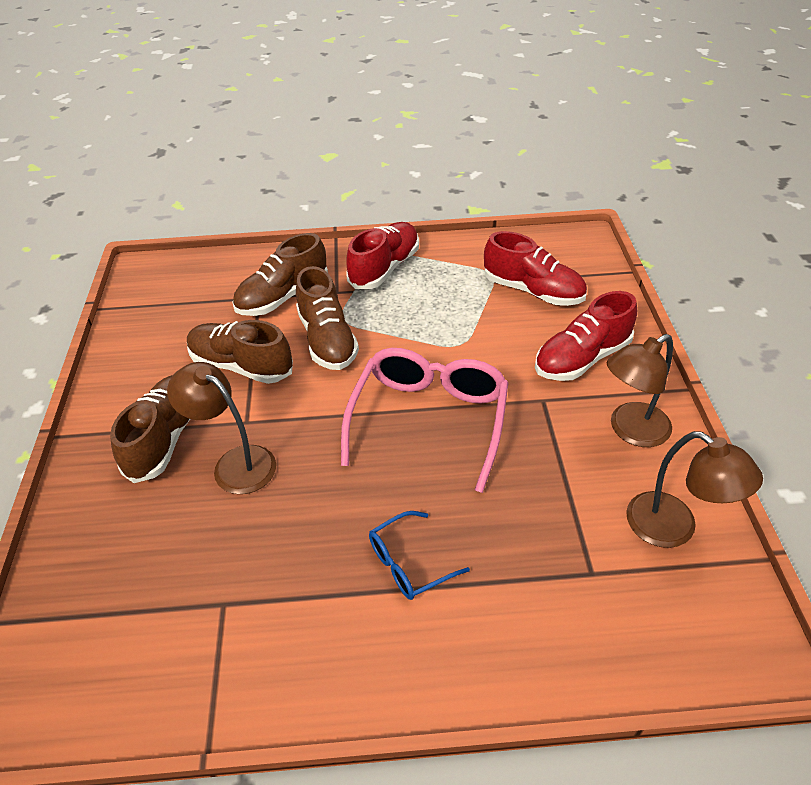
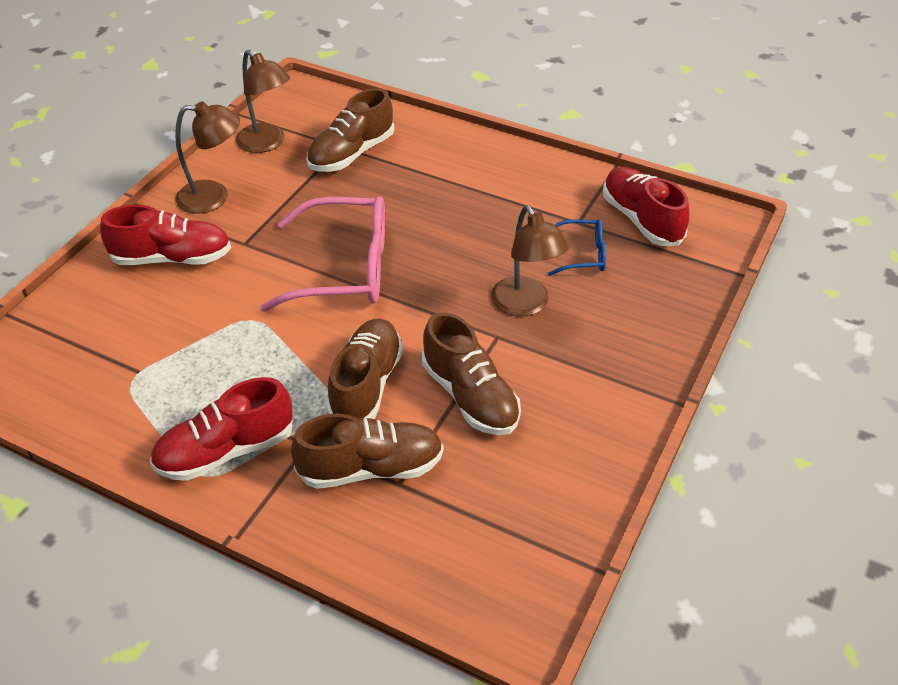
camera: 150 degrees left, 0 degrees up
(165, 438) = (577, 354): brown shoe -> brown shoe (351, 154)
(408, 564) = (444, 193): blue glasses -> blue glasses (583, 255)
(429, 419) = (345, 269): pink glasses -> pink glasses turned 135 degrees counterclockwise
(533, 291) = (120, 339): red shoe -> red shoe (641, 220)
(673, 528) = (267, 143): brown lamp -> brown lamp turned 150 degrees clockwise

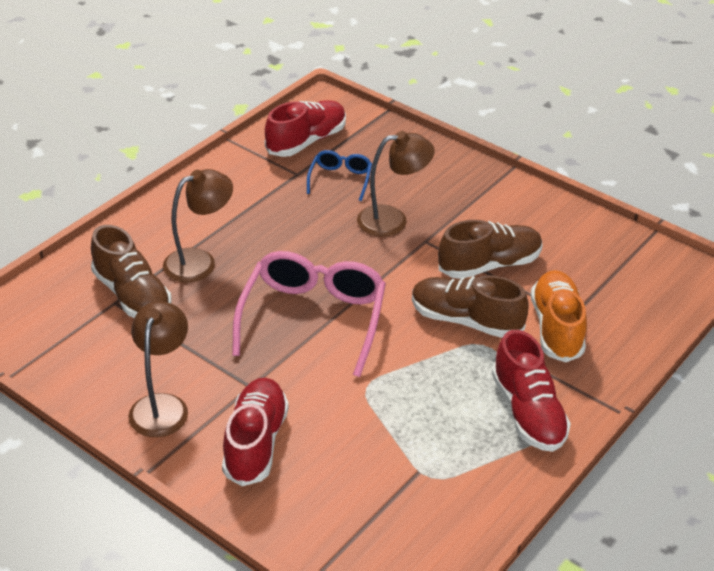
camera: 80 degrees left, 5 degrees down
(267, 143) = (81, 357): brown lamp -> brown lamp (199, 261)
(371, 468) = (556, 328): brown shoe -> orange shoe
(641, 220) = (306, 141): red shoe -> red shoe turned 150 degrees clockwise

